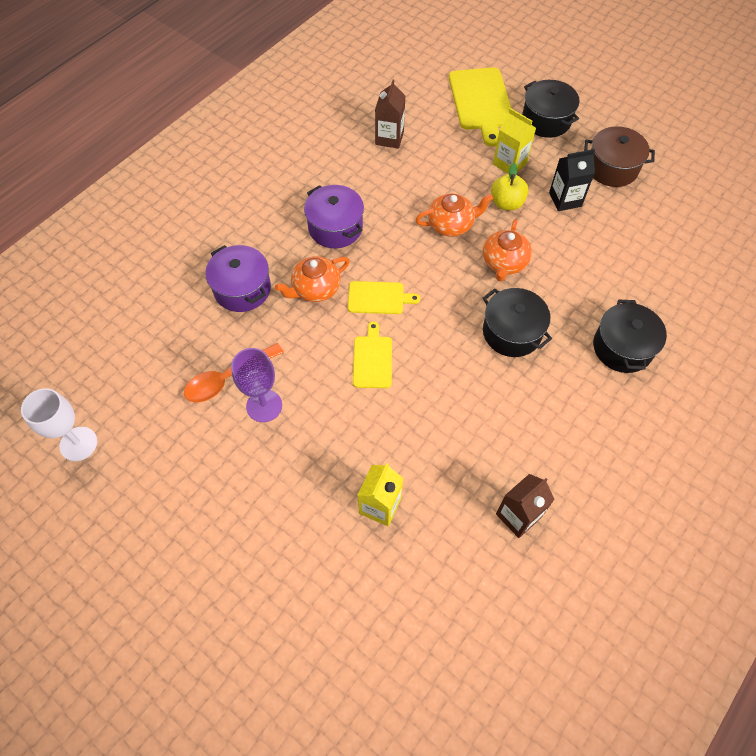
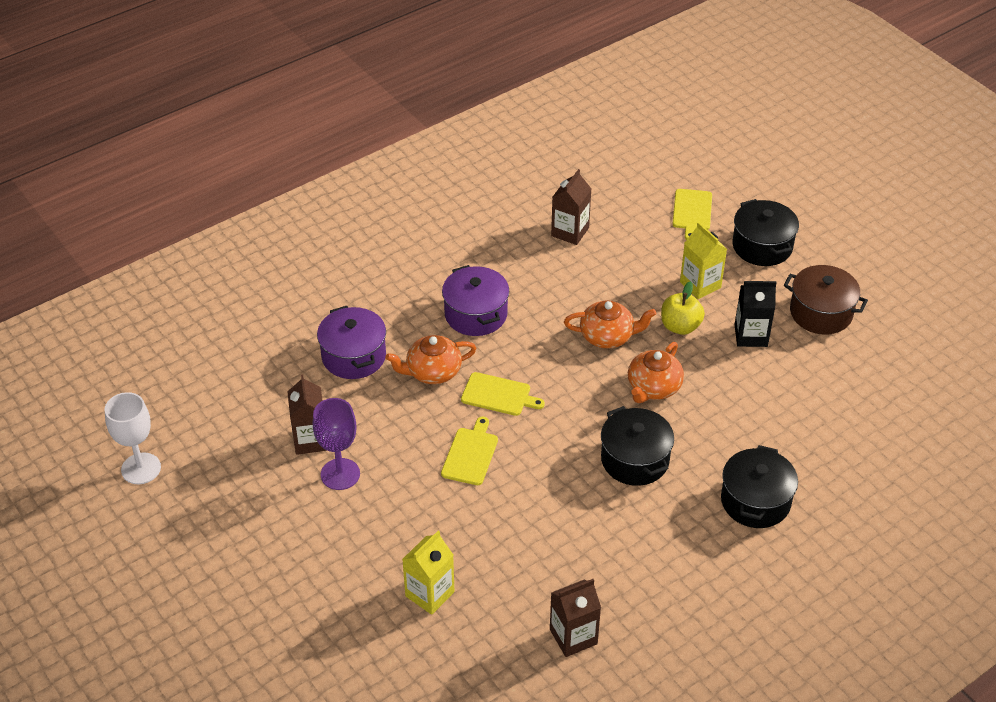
camera: 15 degrees right, 15 degrees down
(228, 378) = (310, 440): orange spoon -> brown carton
(481, 102) = (692, 212): yellow cutting board -> yellow cutting board, size x0.58

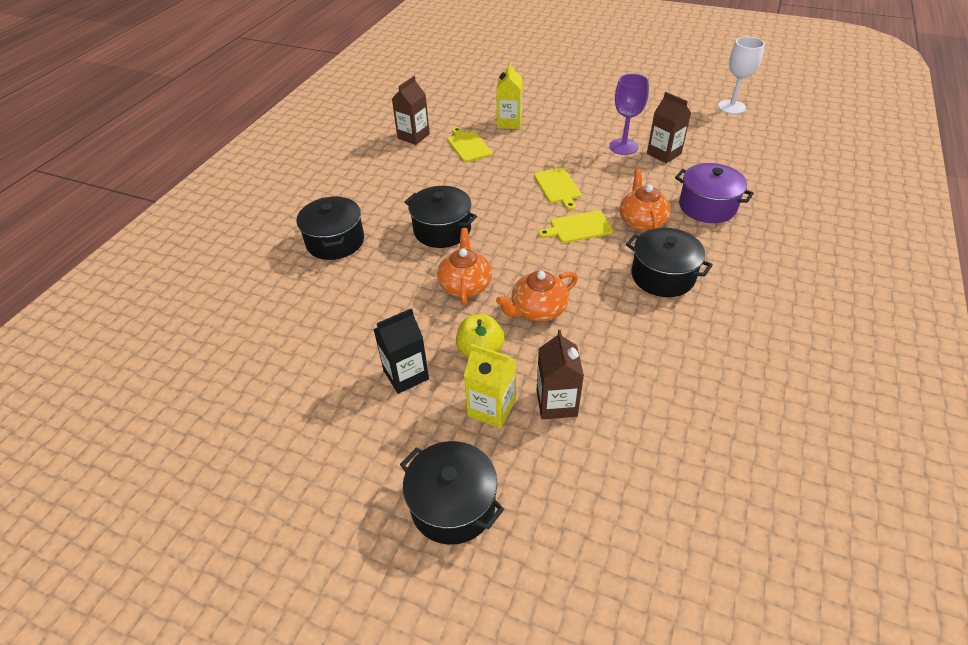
camera: 150 degrees right, 0 degrees up
(432, 372) = (641, 221): orange teapot -> orange teapot turned 45 degrees counterclockwise
(476, 314) = (662, 276): purple pot -> black pot
(570, 232) = (675, 404): brown carton -> brown carton (556, 403)
(692, 212) = (571, 514): yellow cutting board -> yellow cutting board (468, 146)
(821, 313) = (342, 440): brown pot -> none

